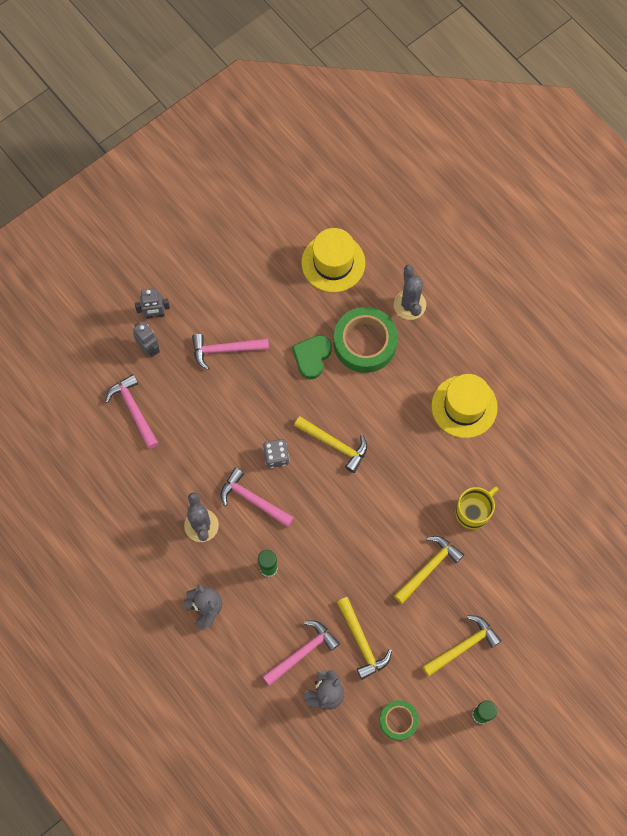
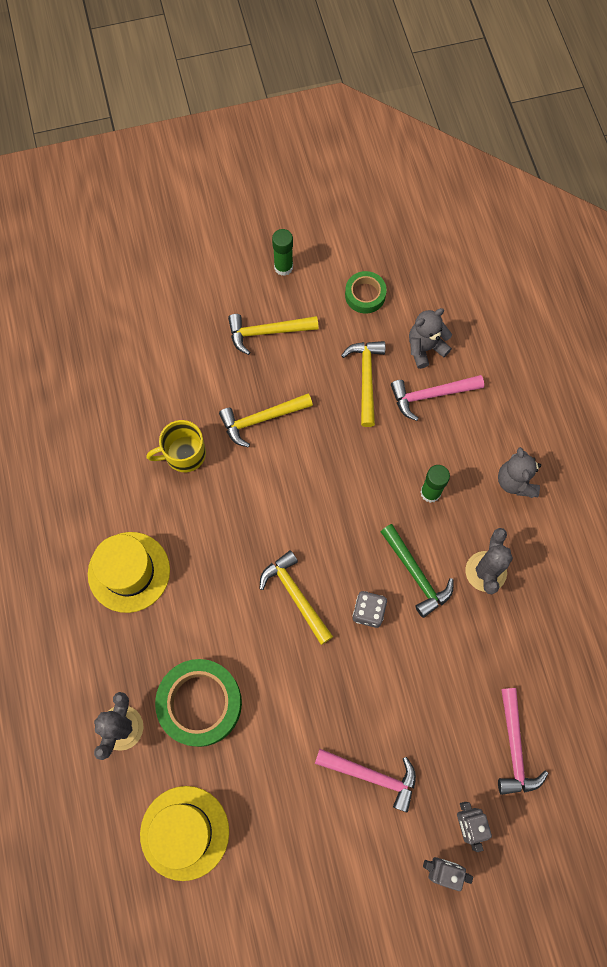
camera: 155 degrees left, 0 degrees up
(253, 500) = (416, 574): pink hammer -> green hammer
(312, 357) = (271, 715): green heart -> none

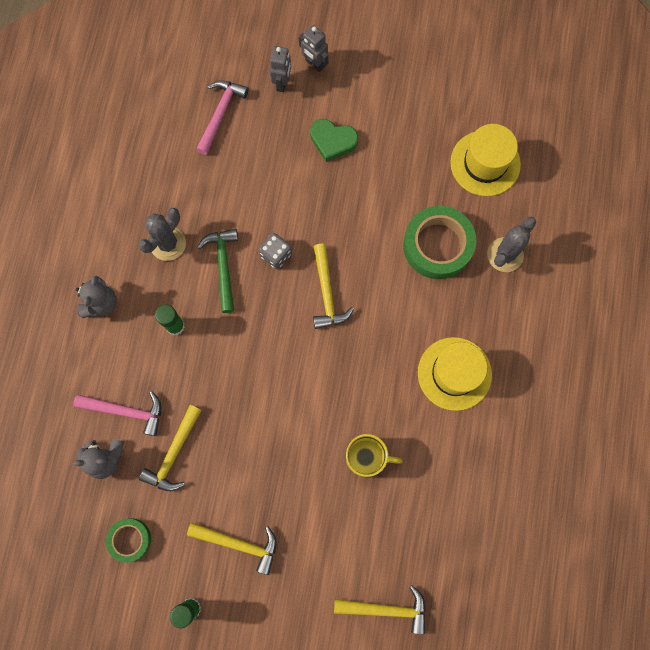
camera: 155 degrees left, 5 degrees up
(262, 419) = (284, 458): yellow hammer -> yellow hammer (386, 609)
(372, 776) = (333, 141): pink hammer -> green heart

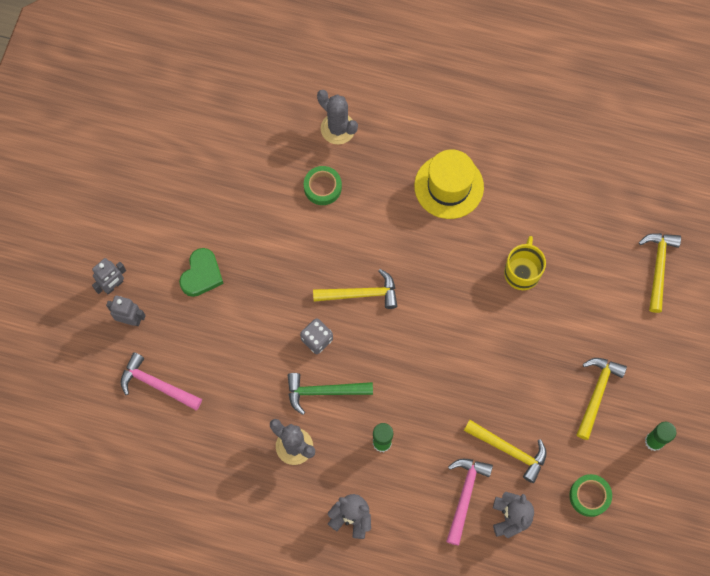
camera: 85 degrees left, 5 degrees down
(437, 245) = (322, 187): green tape -> green tape, size x0.56
(485, 163) = (243, 135): yellow hat -> none

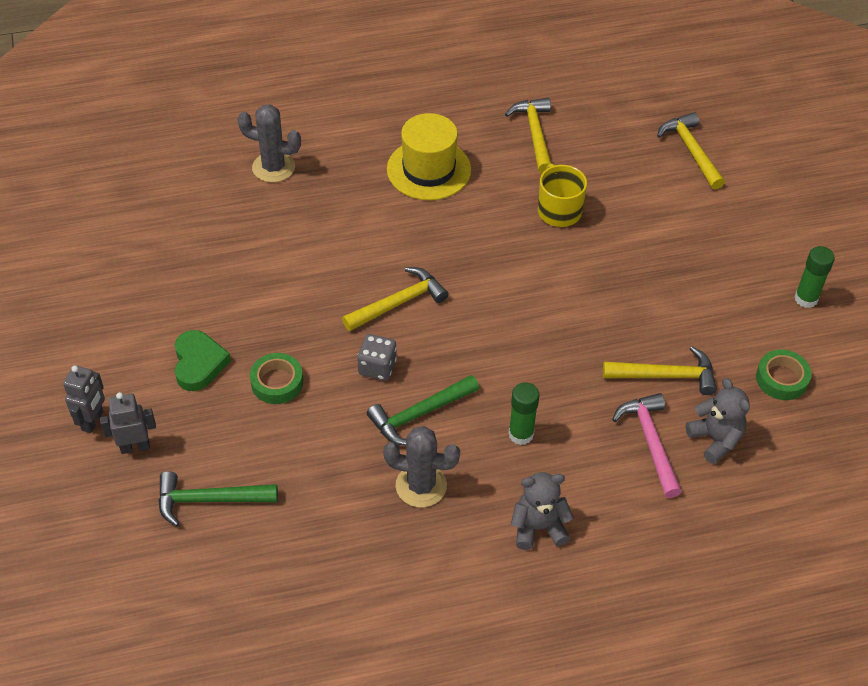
camera: 30 degrees left, 20 degrees down
(157, 385) = (209, 500): pink hammer -> green hammer
(322, 187) = (290, 225): green tape -> green tape (277, 382)
(597, 393) = (716, 283): yellow hammer -> yellow hammer (535, 134)

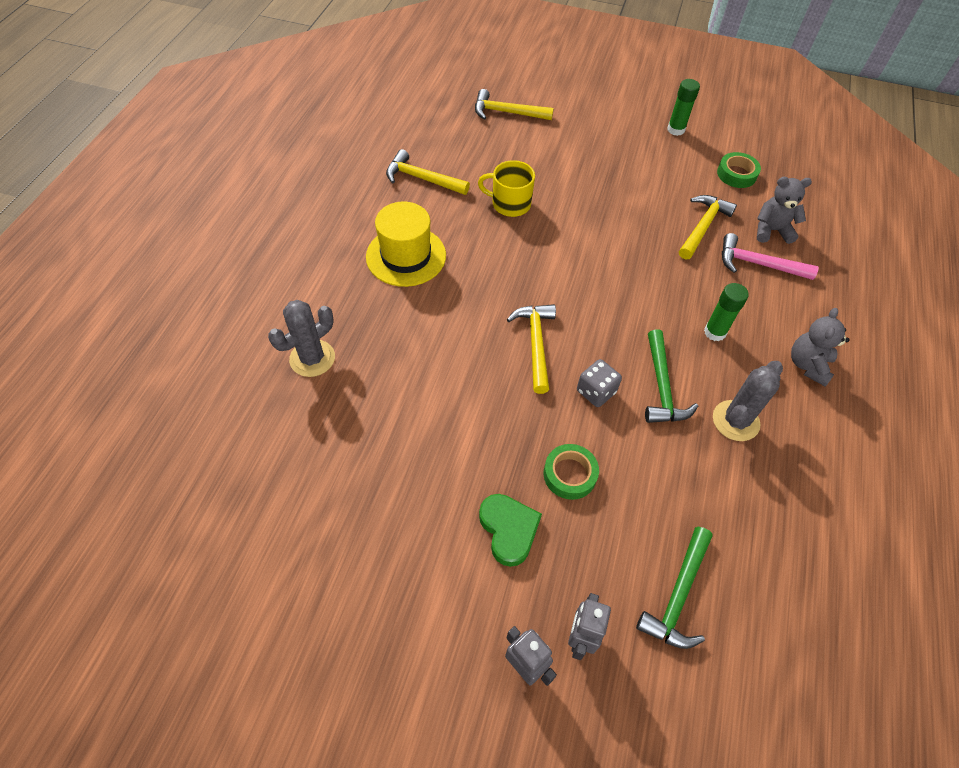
camera: 60 degrees left, 5 degrees up
(199, 363) = (509, 530): green heart -> green heart turned 45 degrees clockwise

